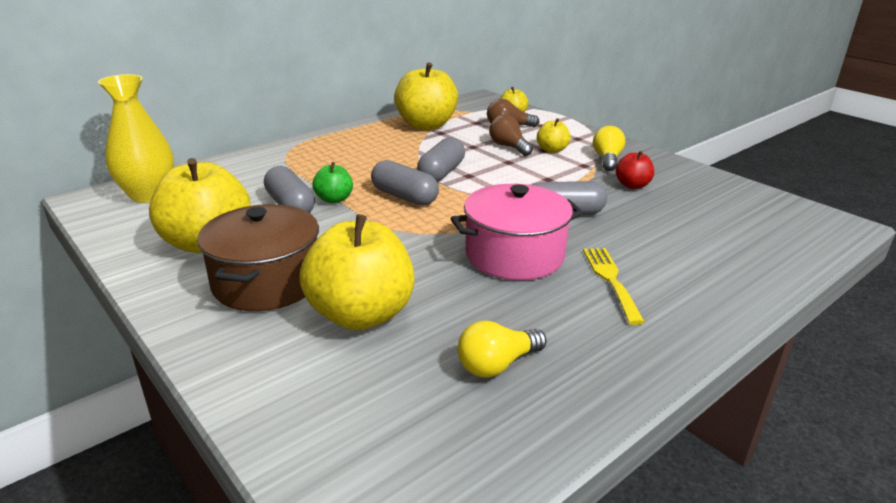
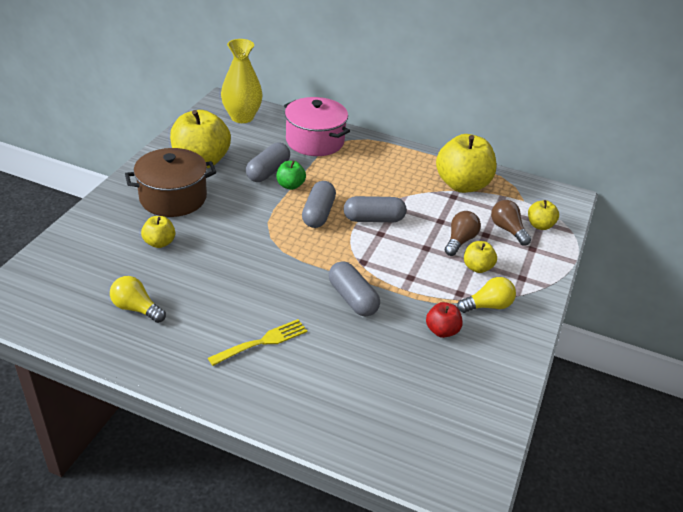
camera: 60 degrees right, 10 degrees up
(361, 314) = (159, 243): yellow apple -> yellow apple, size x0.49
(514, 255) = (268, 287): pink pot -> pink pot (315, 141)

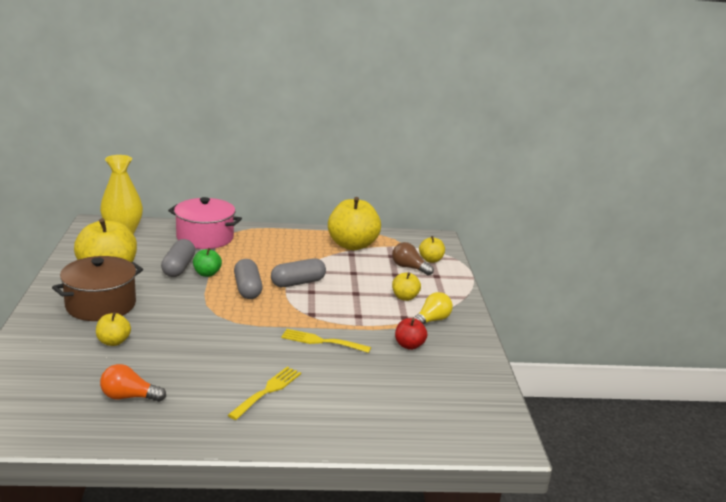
camera: 25 degrees left, 15 degrees down
(136, 308) = (129, 397): yellow light bulb -> orange light bulb
(352, 298) = (322, 341): grey capsule -> yellow fork
(460, 241) = (378, 283): brown light bulb -> none

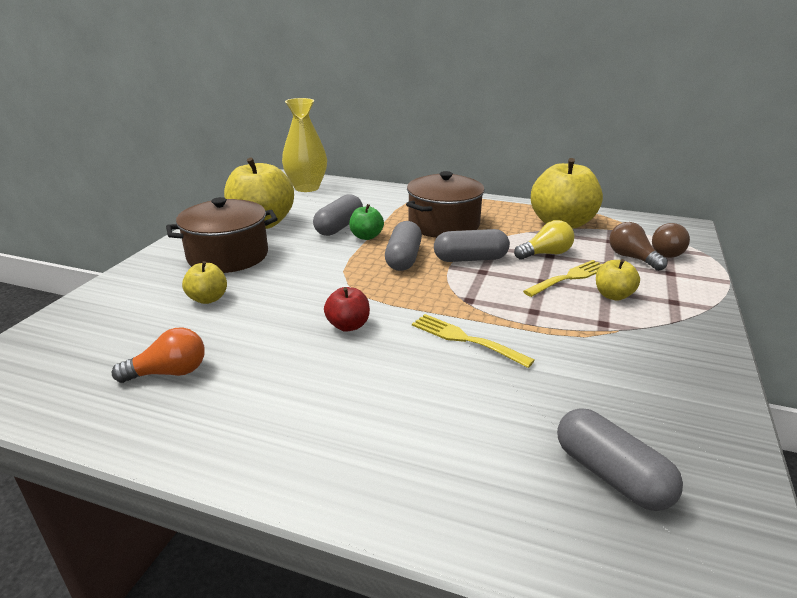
camera: 25 degrees right, 5 degrees up
(129, 397) = (169, 373): orange light bulb -> orange light bulb turned 135 degrees clockwise
(205, 238) = (388, 200): pink pot -> none
(263, 256) = (444, 224): none -> brown pot
(267, 391) = (350, 400): yellow fork -> yellow fork (569, 278)
(409, 345) = (598, 367): red apple -> red apple (348, 326)
(431, 260) = (667, 252): yellow apple -> brown light bulb
(431, 320) = (645, 334): yellow light bulb -> yellow light bulb (546, 254)
(433, 401) = (611, 475): none -> grey capsule

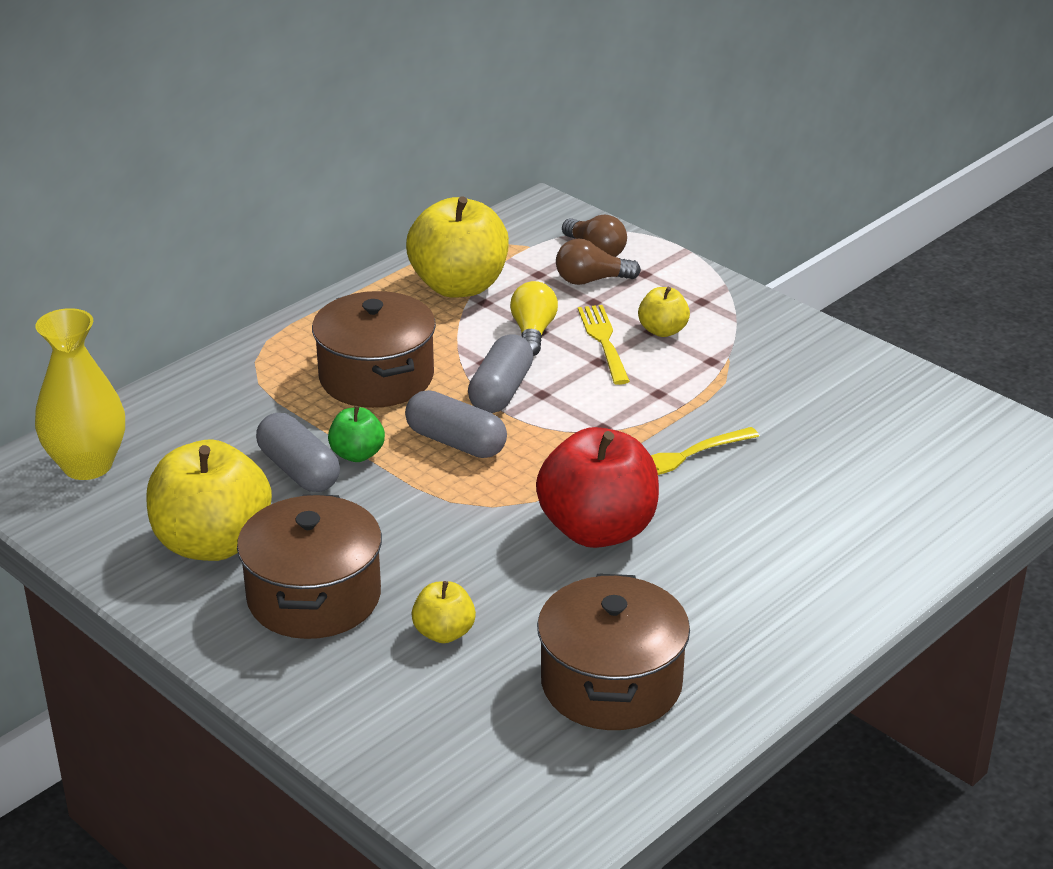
camera: 65 degrees left, 5 degrees up
(169, 373) = (611, 683): orange light bulb -> brown pot
(348, 326) = (598, 530): red apple -> red apple, size x2.06
(611, 475) = (918, 452): grey capsule -> none

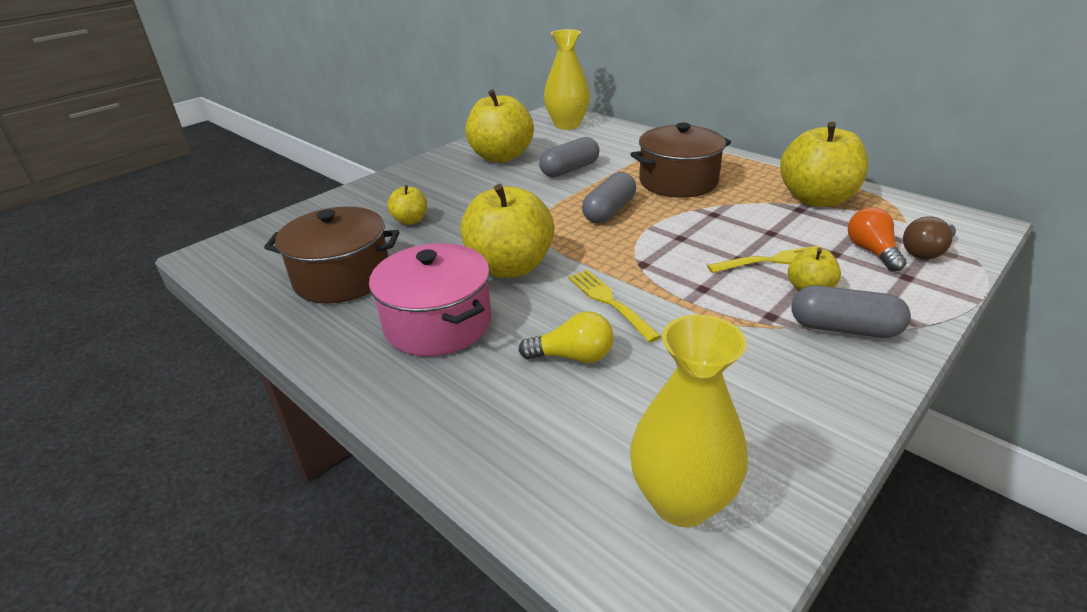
camera: 90 degrees right, 0 degrees up
(314, 597) = (451, 184): brown pot -> none
(357, 454) = (589, 183): green apple -> none
(501, 391) = (678, 223): grey capsule -> grey capsule (844, 328)
(533, 332) = (768, 230): yellow light bulb -> yellow light bulb (573, 356)
(591, 280) = (871, 251): brown light bulb -> orange light bulb
(598, 530) = (510, 267): red apple -> yellow apple
(723, 584) = (438, 323): none -> pink pot
(958, 442) = (681, 501): none -> yellow vase

